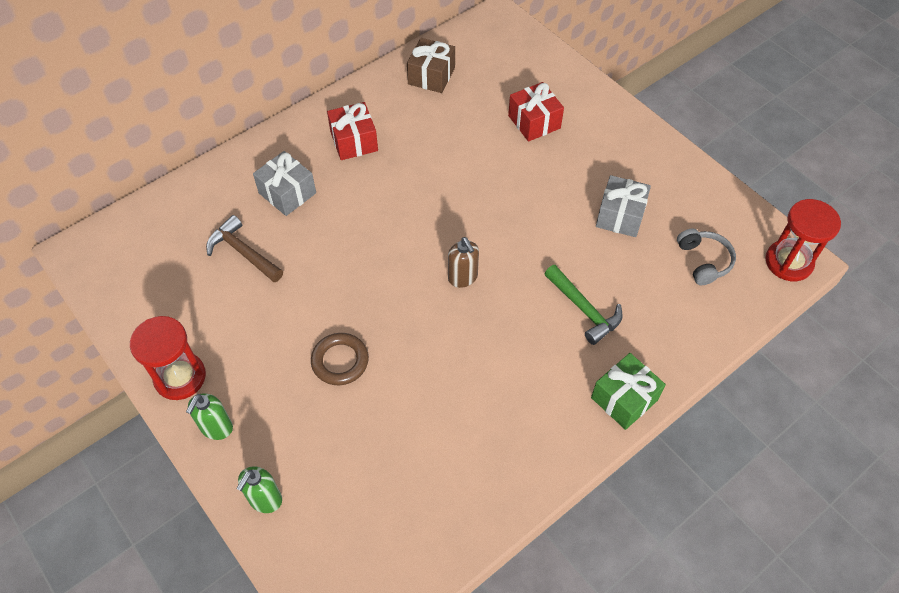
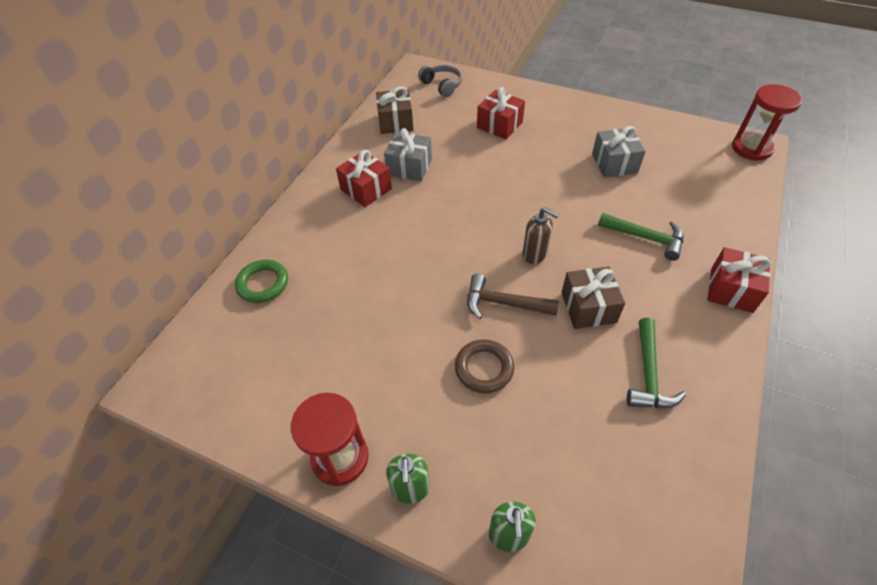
camera: 25 degrees left, 5 degrees down
(208, 199) = (263, 284): none -> green ring
(243, 252) = (327, 315): brown hammer -> brown hammer (503, 303)
(287, 193) = (335, 250): grey gift -> grey gift (409, 167)
(472, 351) = (588, 307): none -> brown gift
(477, 435) = (648, 374): none -> green hammer
(624, 399) = (731, 290): green gift -> red gift
(703, 261) = (697, 170): grey headphones -> grey headphones (442, 86)

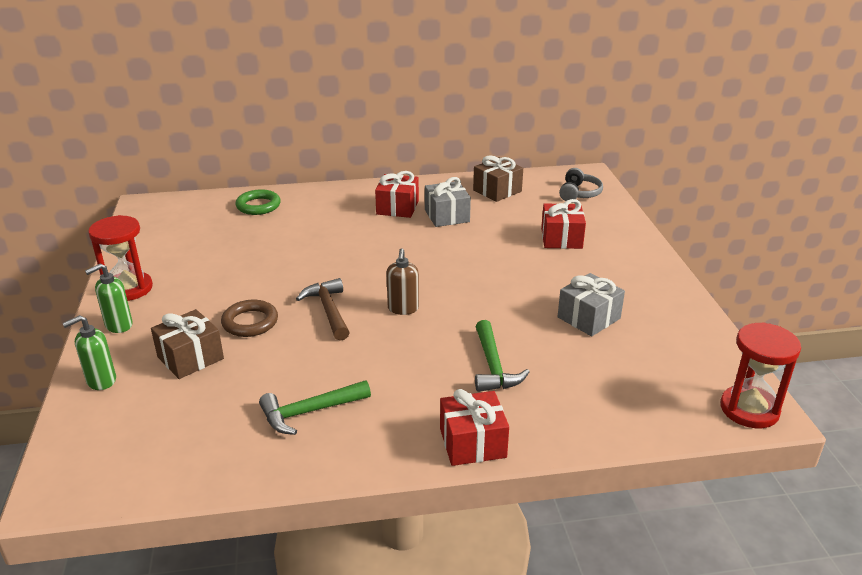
camera: 55 degrees right, 20 degrees down
(588, 307) = (363, 356): brown gift -> brown gift (190, 358)

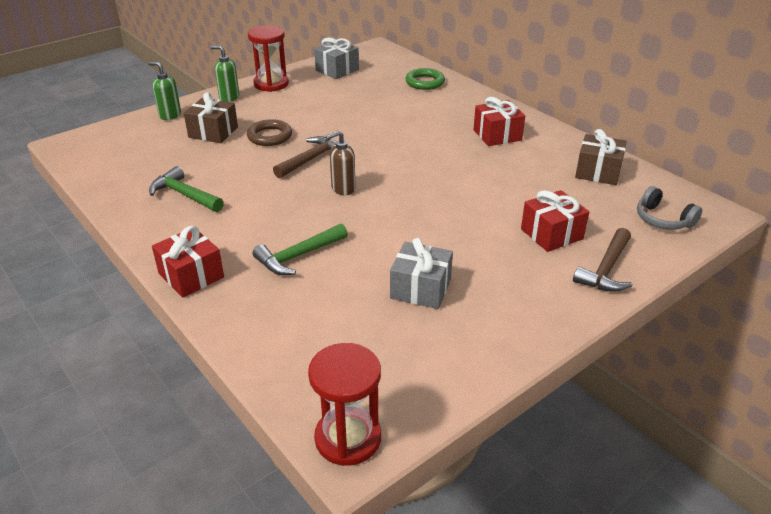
camera: 60 degrees right, 5 degrees up
(447, 216) = (514, 161): grey gift -> grey gift (337, 70)
(579, 193) = (663, 219): grey headphones -> grey headphones turned 60 degrees clockwise
(620, 235) = (606, 270): none -> brown hammer

